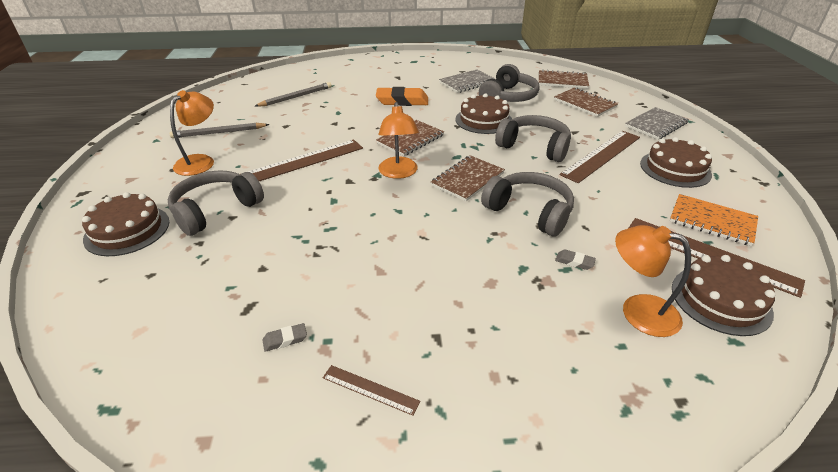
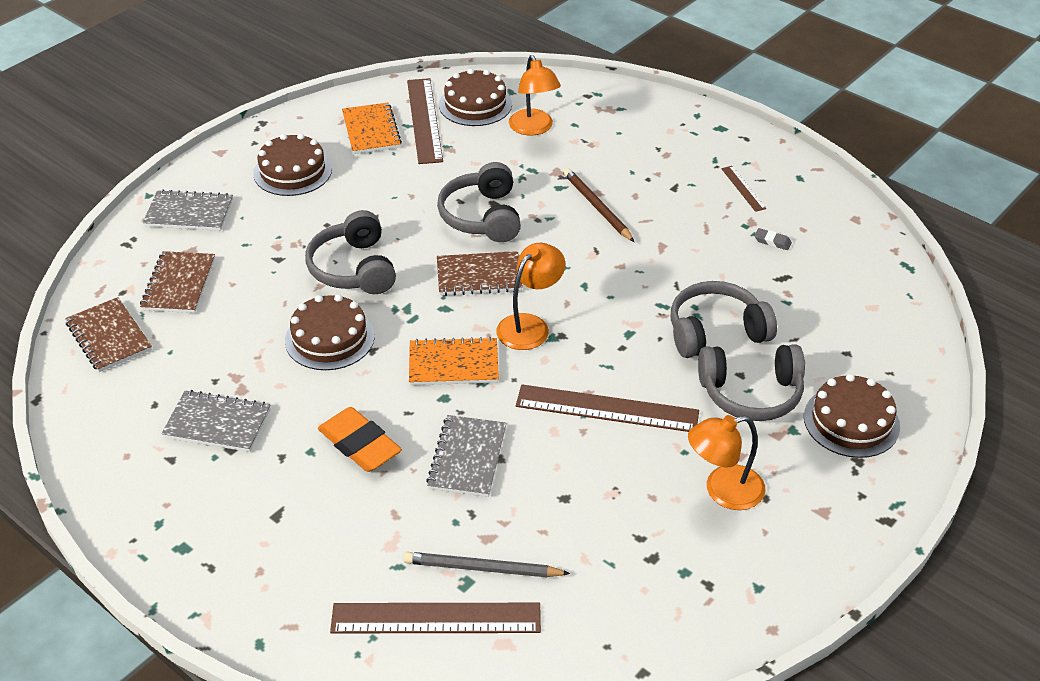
camera: 135 degrees left, 5 degrees up
(219, 133) = (663, 543): grey pencil -> none
(349, 117) = (467, 458): none -> grey notebook
(410, 139) = (453, 364): brown notebook -> orange notebook
(470, 270) = (597, 207): none -> brown pencil
(508, 97) = (229, 356): grey headphones -> grey headphones (716, 332)
(574, 262) = (518, 169): grey eraser -> none
(601, 155) = (317, 220): brown ruler -> brown ruler (436, 618)

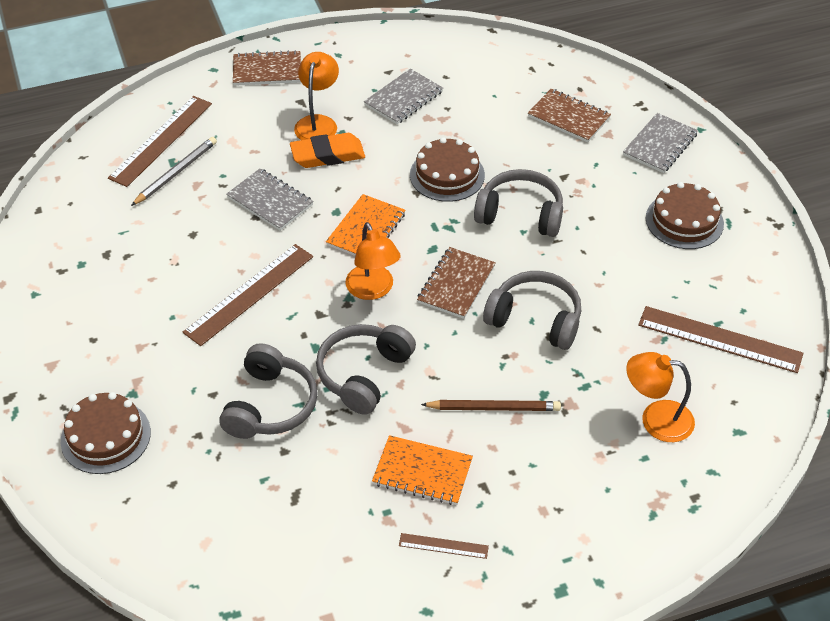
camera: 120 degrees right, 5 degrees up
(109, 336) = (532, 72): brown notebook -> brown notebook (267, 70)
(371, 130) = (722, 294): orange notebook -> orange notebook (422, 472)
(475, 104) = (728, 391): brown cake -> none
(723, 491) = (120, 319): orange lamp -> orange lamp (318, 123)
(751, 393) = (188, 389): grey headphones -> grey headphones (364, 374)
(772, 241) = (348, 519): grey eraser -> none

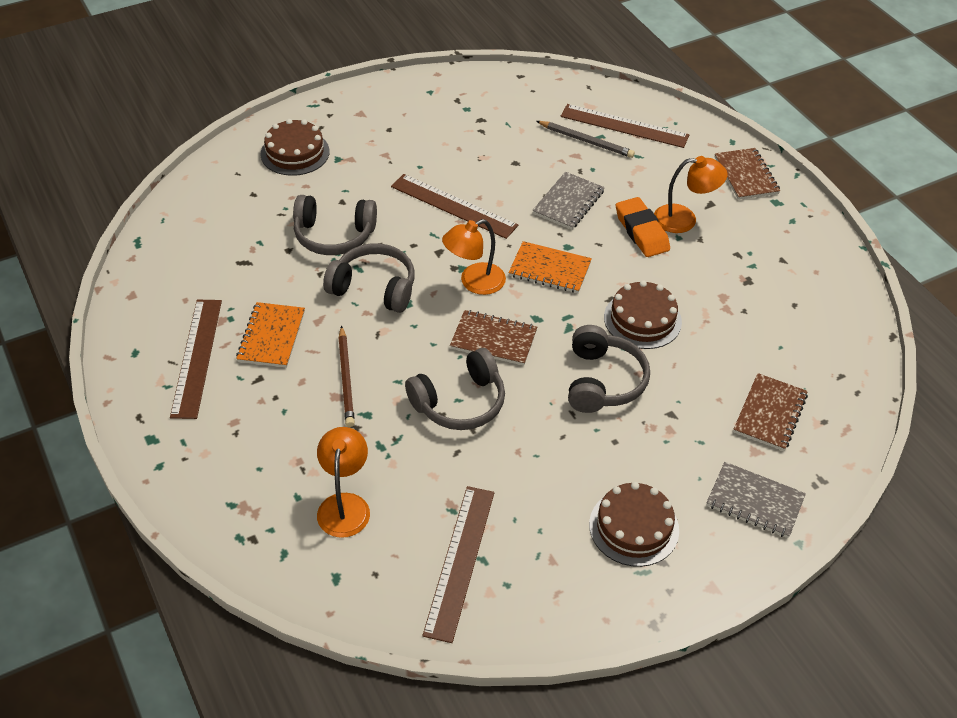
camera: 80 degrees right, 0 degrees up
(403, 98) = (745, 276): grey notebook -> none
(443, 546) = (197, 357): brown ruler -> brown ruler, size x2.06
(535, 319) = (459, 402): grey headphones -> grey headphones turned 45 degrees clockwise

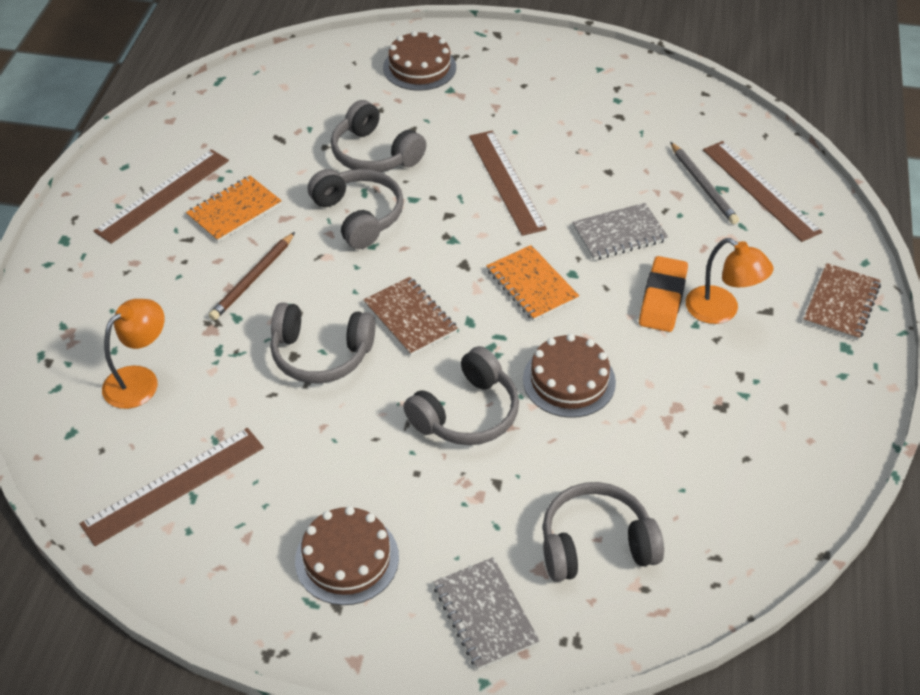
camera: 40 degrees right, 0 degrees up
(474, 282) = (449, 259): orange lamp -> none
(769, 413) = (596, 544): brown notebook -> grey headphones

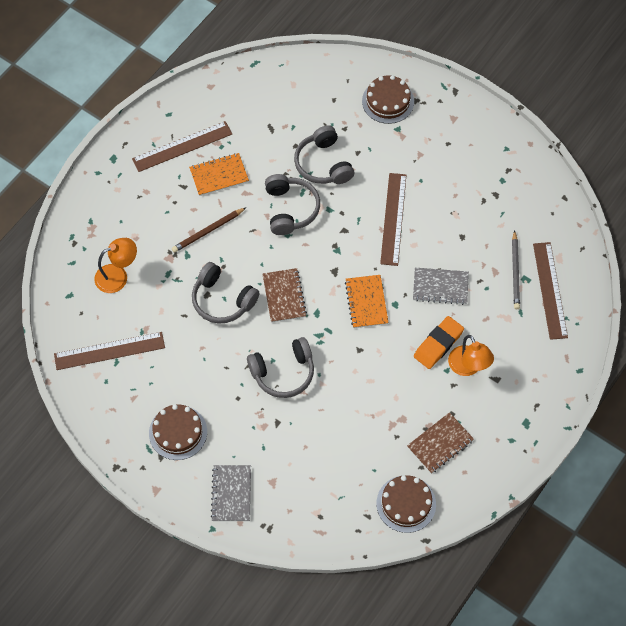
camera: 25 degrees right, 15 degrees up
(569, 380) = (351, 376): brown cake -> brown cake (406, 504)
(596, 544) = (309, 481): grey headphones -> none
(841, 303) = (544, 393): brown notebook -> brown notebook (440, 444)

